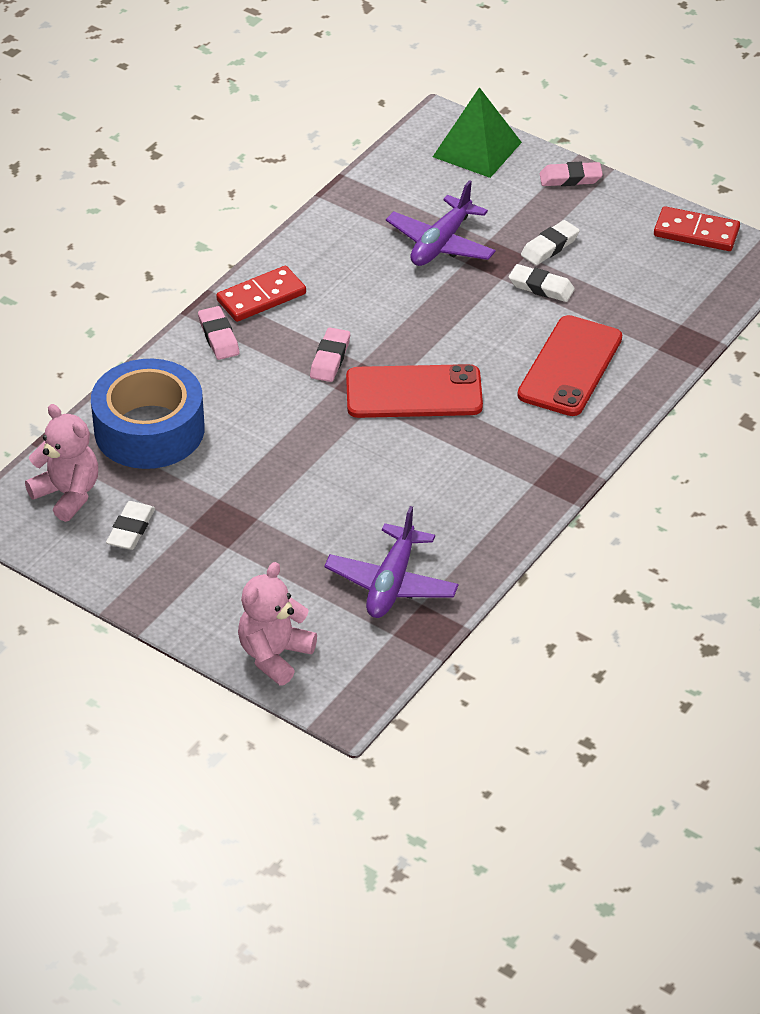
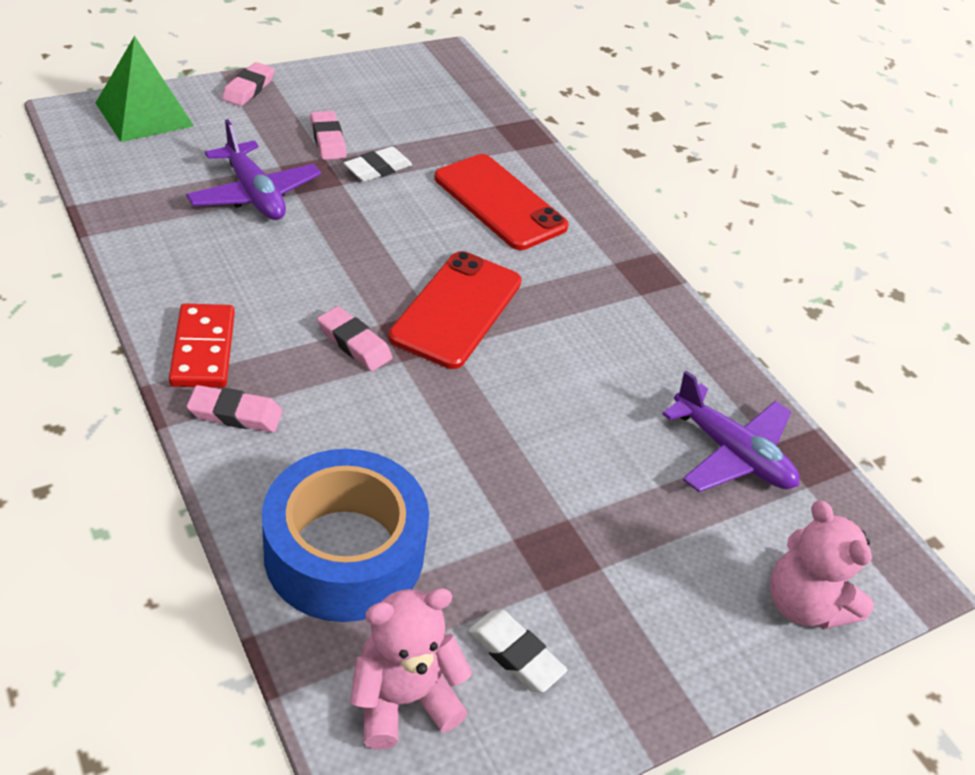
camera: 70 degrees left, 0 degrees up
(550, 247) = (328, 140): white eraser -> pink eraser
(696, 232) = (388, 67): red domino -> none

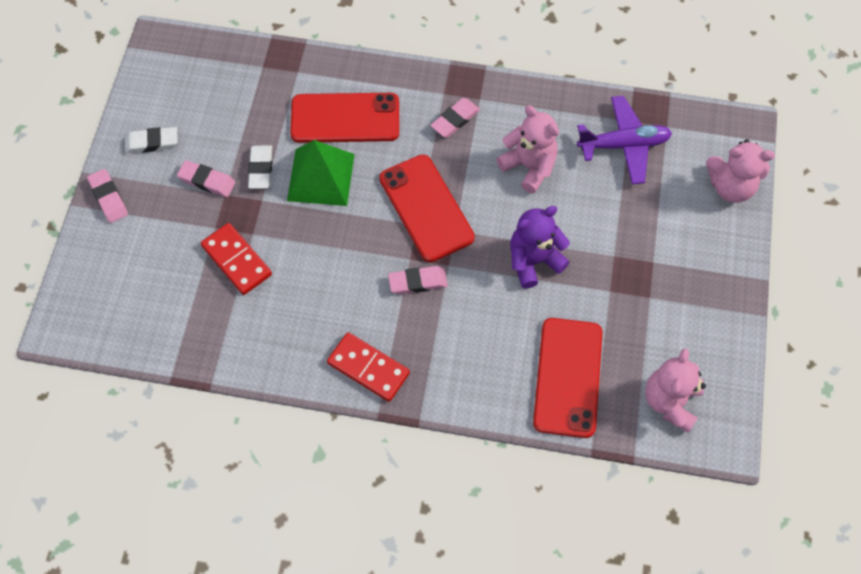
camera: 45 degrees left, 20 degrees up
(144, 114) = (93, 283): green pyramid -> green pyramid (320, 177)
(235, 414) = (434, 378): pink eraser -> pink eraser (455, 120)
(254, 194) = (237, 260): purple plane -> red domino
(344, 552) = (568, 377): blue tape -> red phone
(481, 437) = (533, 261): none -> purple teddy bear
(515, 654) = (677, 336): white eraser -> white eraser (152, 142)
(603, 375) = (529, 166): none -> pink teddy bear

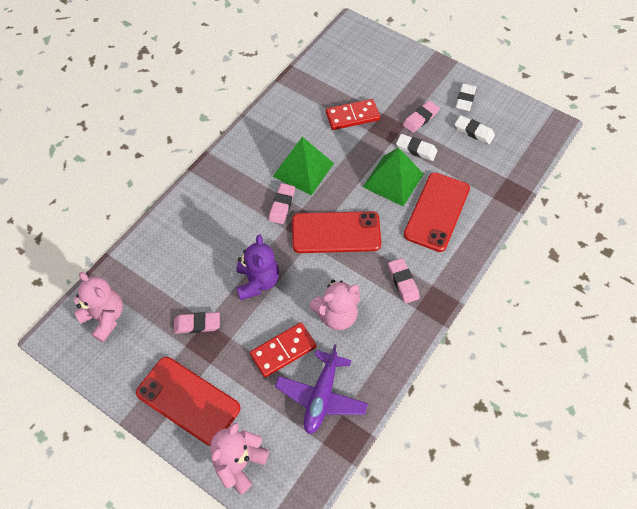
camera: 115 degrees right, 5 degrees down
(108, 198) = (431, 68): pink eraser -> pink eraser (197, 324)
(204, 117) = (474, 132): none -> white eraser
(352, 282) = (303, 169): none -> green pyramid
(368, 368) = (239, 157): red domino -> red domino (283, 351)
(568, 377) = (162, 263): red phone -> red phone (188, 400)

